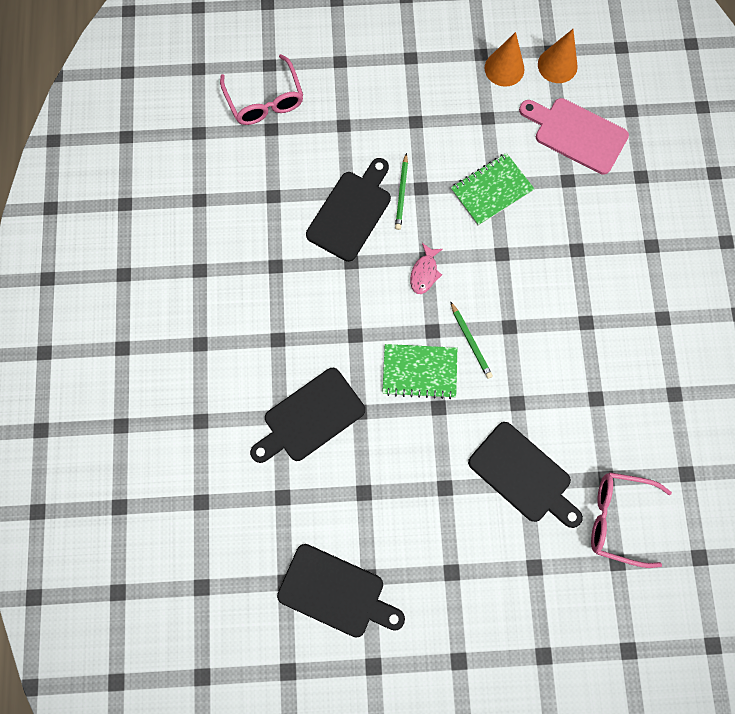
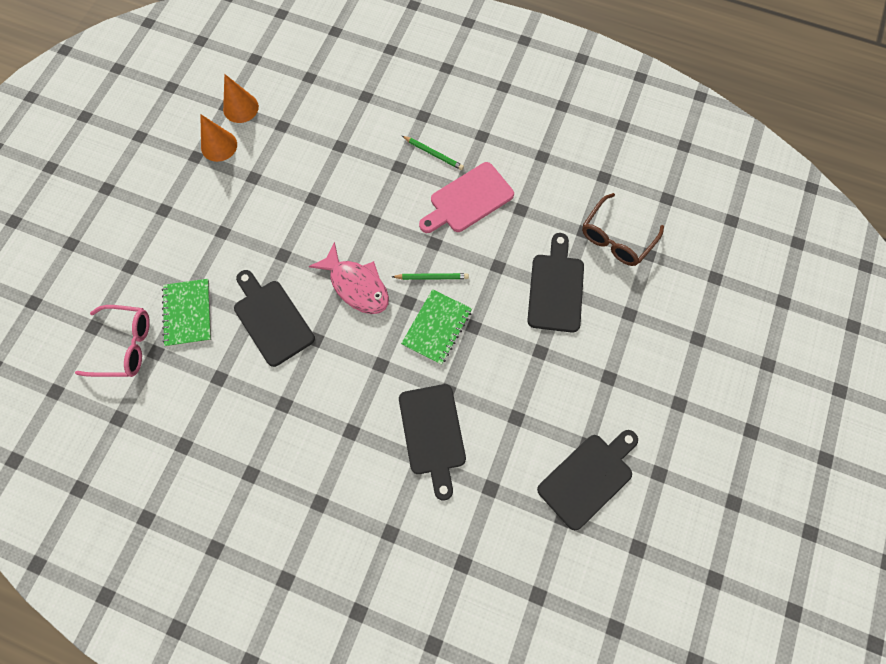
camera: 65 degrees left, 5 degrees down
(401, 193) = (279, 272): green pencil -> green pencil (433, 154)
(424, 273) = (356, 285): pink fish -> pink fish, size x1.83
(491, 190) = (316, 203): green notebook -> green notebook (188, 313)
(523, 475) = (555, 288): black cutting board -> black cutting board turned 60 degrees counterclockwise
(576, 134) = (306, 122): pink cutting board -> pink cutting board (468, 200)
(617, 517) = (616, 238): pink glasses -> brown glasses

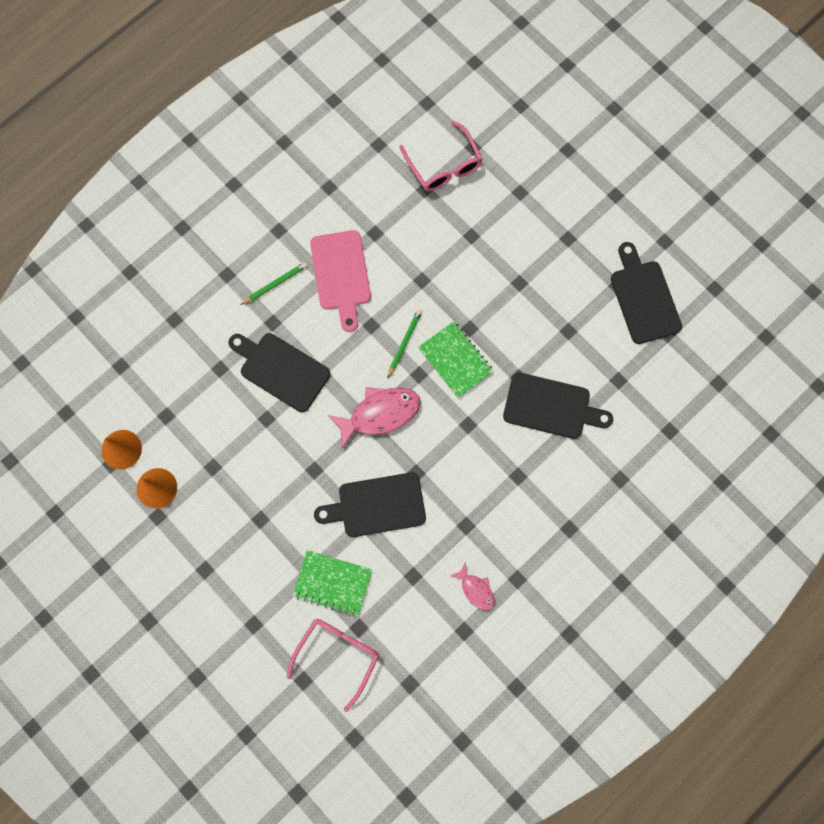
camera: 65 degrees left, 5 degrees up
(226, 439) = (476, 589): none -> pink fish
(555, 288) = (467, 241): black cutting board -> black cutting board (281, 370)
(616, 238) = (444, 166): brown glasses -> pink glasses

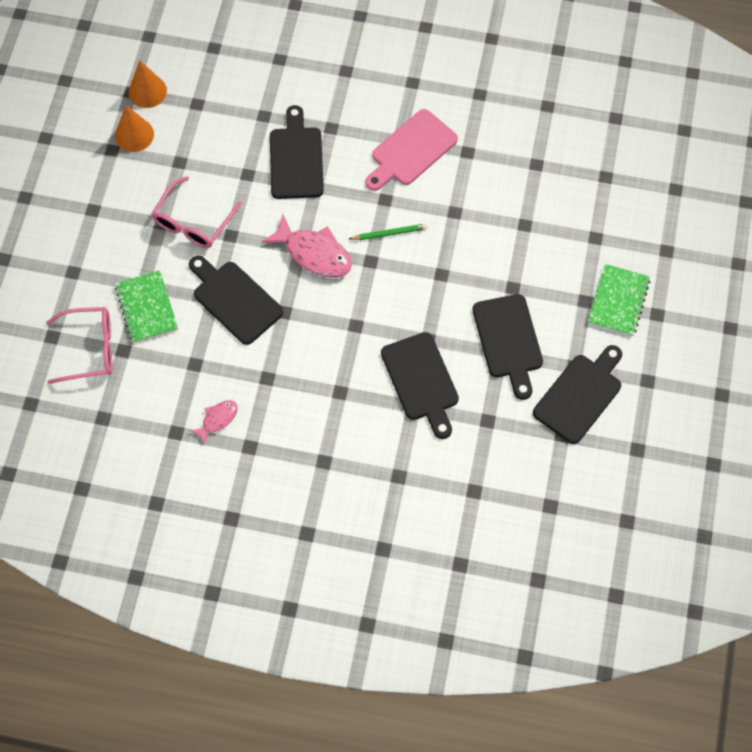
camera: 55 degrees right, 10 degrees down
(275, 284) = (365, 109): green pencil -> none
(444, 166) = (570, 166): pink glasses -> pink glasses (193, 223)
(455, 360) = (405, 281): green notebook -> green notebook (618, 301)
(476, 589) = (217, 419): pink fish -> pink fish turned 150 degrees counterclockwise
(562, 318) = (508, 341): none -> black cutting board

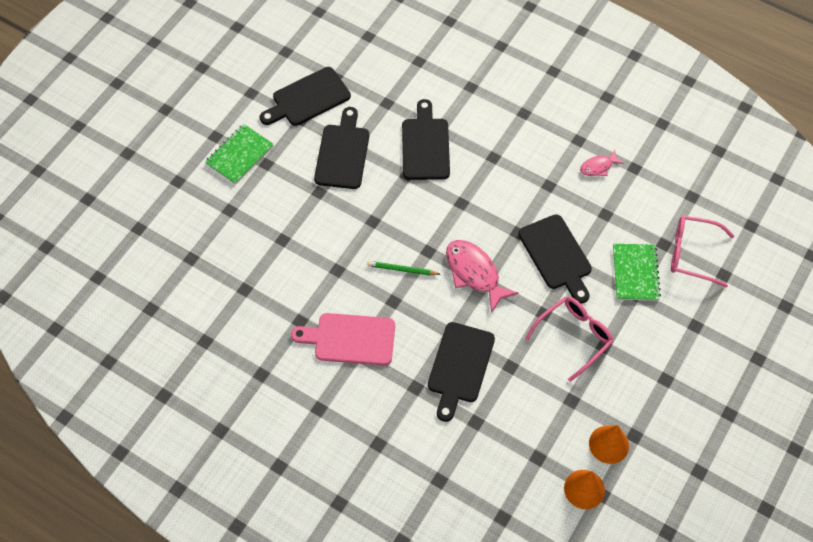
camera: 160 degrees left, 5 degrees down
(411, 150) = (350, 339): pink cutting board -> pink cutting board turned 150 degrees counterclockwise

